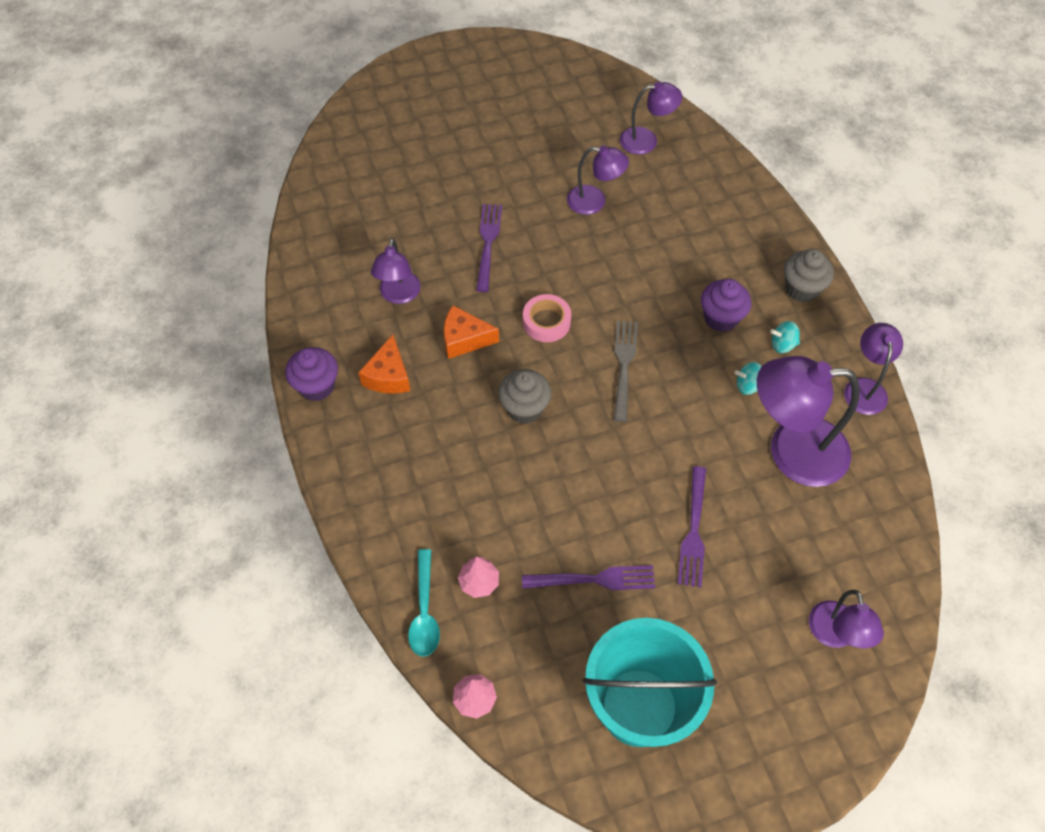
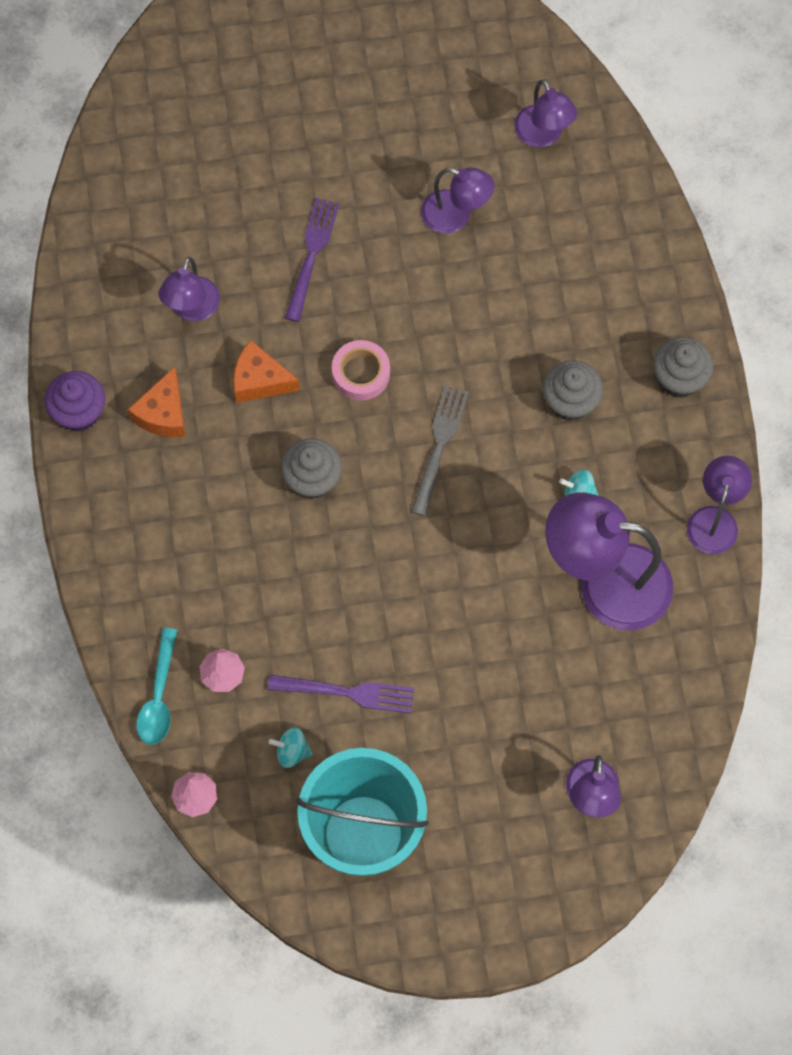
camera: 10 degrees right, 10 degrees up
(646, 140) = (543, 135): purple lamp -> purple lamp turned 60 degrees clockwise
(693, 531) = (469, 657): purple fork -> none
(721, 318) = (570, 402): purple cupcake -> grey cupcake
(782, 344) = (634, 449): turquoise spinning top -> turquoise spinning top (292, 752)

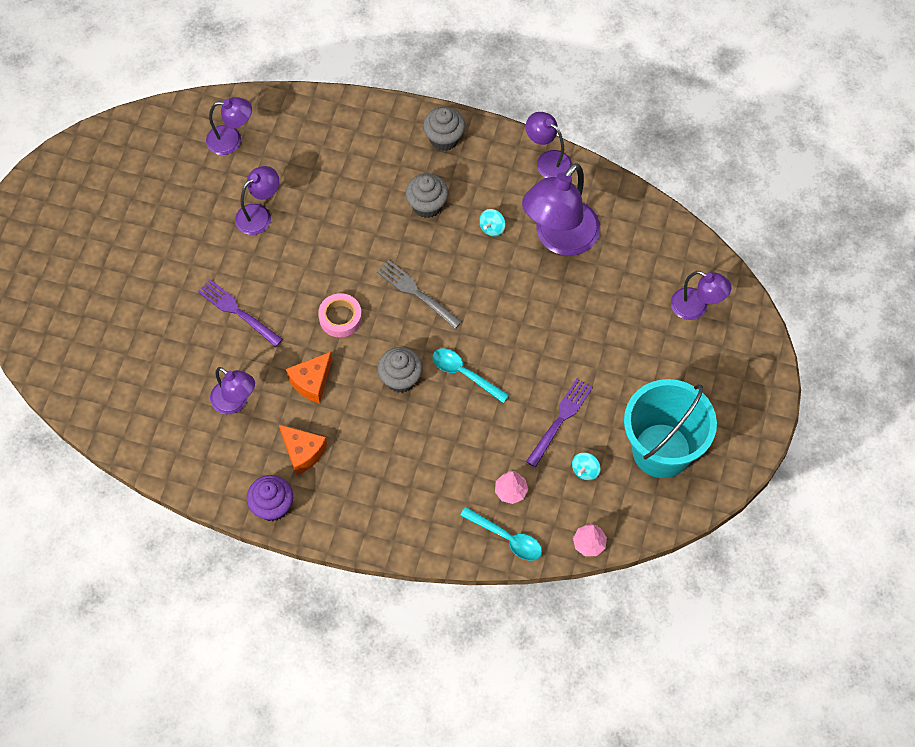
camera: 65 degrees left, 5 degrees down
(355, 551) = (464, 374): none -> turquoise spoon

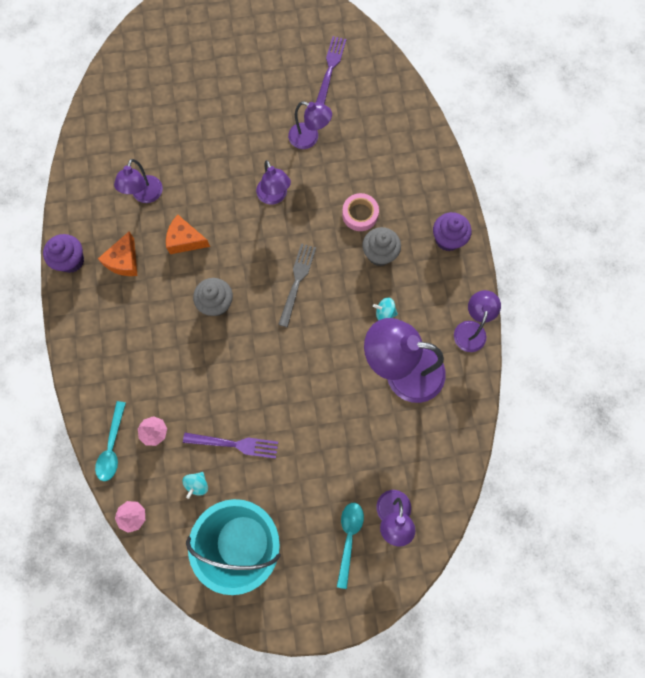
camera: 65 degrees right, 10 degrees up
(231, 140) = (363, 90): purple lamp -> purple lamp (274, 196)
(237, 312) = (220, 162): purple fork -> purple fork (330, 68)
(340, 318) = (249, 236): pink tape -> pink tape (360, 214)
(444, 139) = (447, 239): grey cupcake -> purple cupcake
(464, 374) = (242, 350): turquoise spoon -> turquoise spoon (349, 538)
(585, 470) = (197, 484): turquoise spinning top -> turquoise spinning top turned 75 degrees counterclockwise

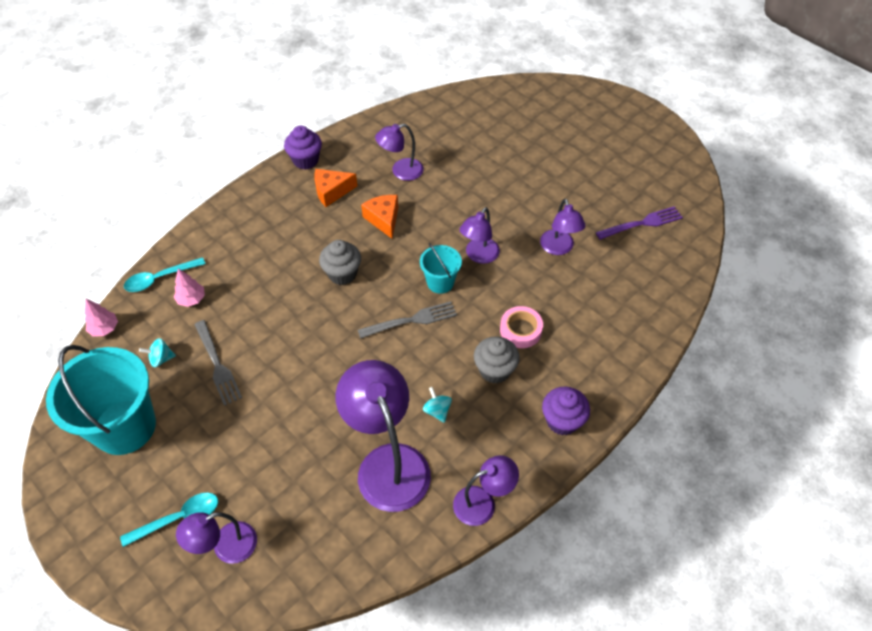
camera: 55 degrees right, 20 degrees down
(234, 444) = (217, 365): purple fork -> grey fork
(278, 239) = (440, 282): none -> turquoise bucket

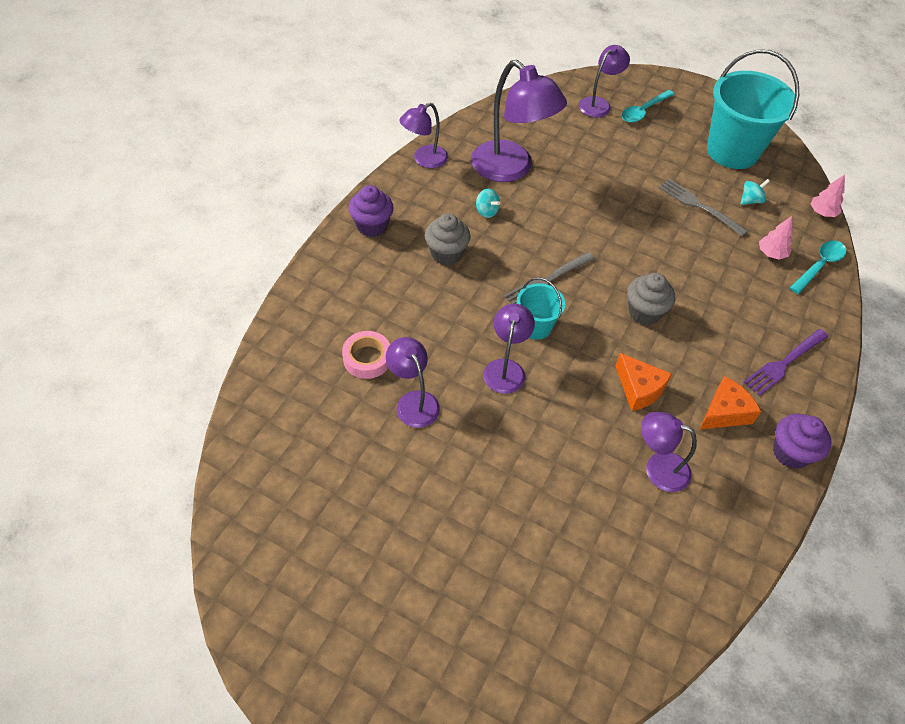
camera: 160 degrees right, 0 degrees up
(401, 171) = (658, 468): purple lamp -> purple lamp turned 120 degrees counterclockwise
(520, 330) = (432, 296): pink tape -> pink tape (367, 358)
(642, 223) = (310, 465): purple fork -> purple fork (784, 363)

